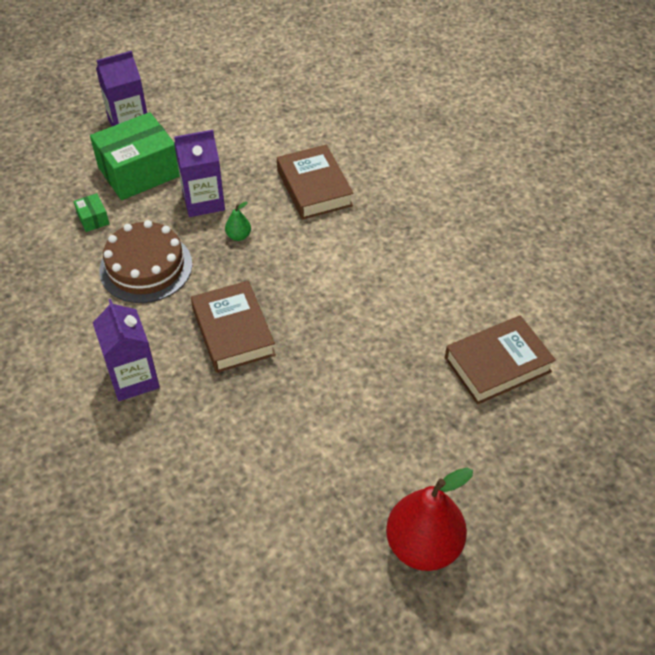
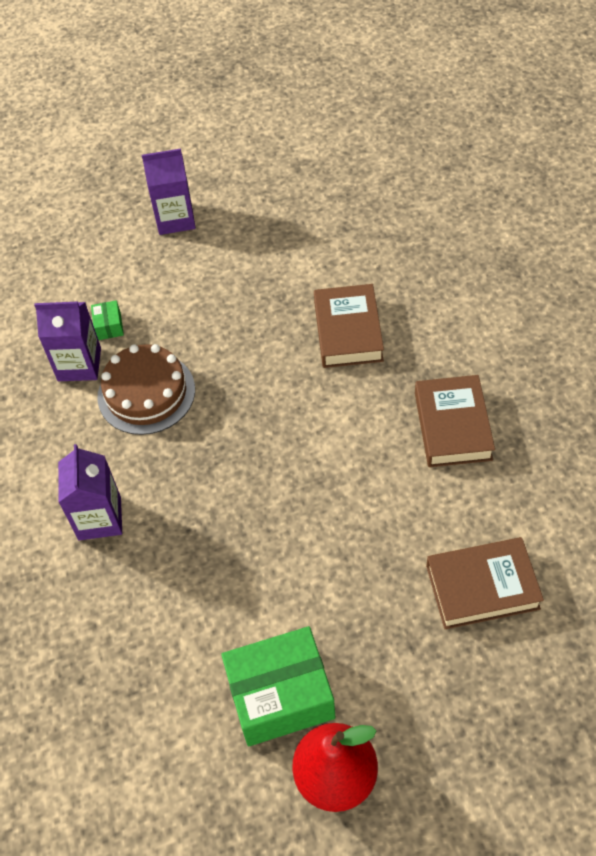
camera: 20 degrees right, 5 degrees up
(139, 171) = (170, 278): green box -> green box (280, 695)
(203, 201) = (226, 326): purple carton -> purple carton (79, 364)
(233, 332) = (213, 486): brown book -> brown book (453, 426)
(238, 236) = (251, 375): green pear -> none

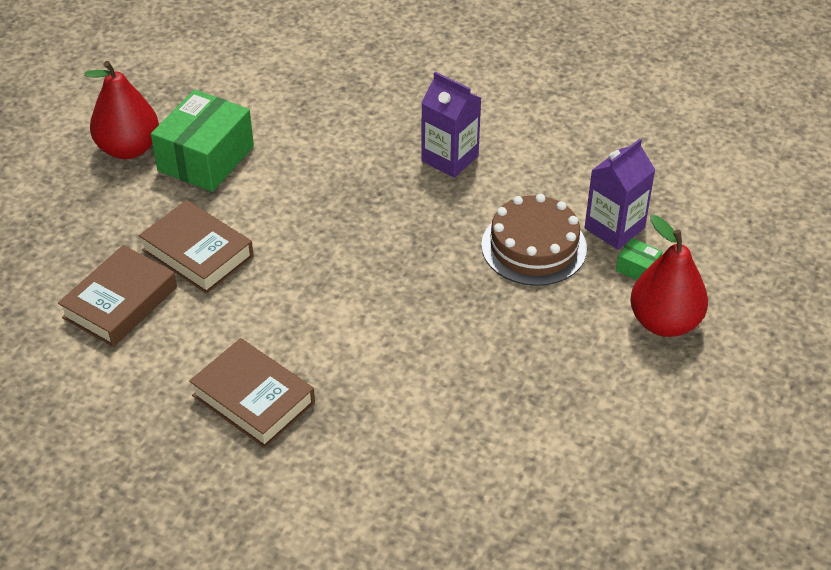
camera: 130 degrees right, 10 degrees down
(146, 282) = (664, 322): none -> red pear
(175, 219) = (732, 396): purple carton -> none
(348, 331) = (435, 412): brown book -> brown book (197, 253)

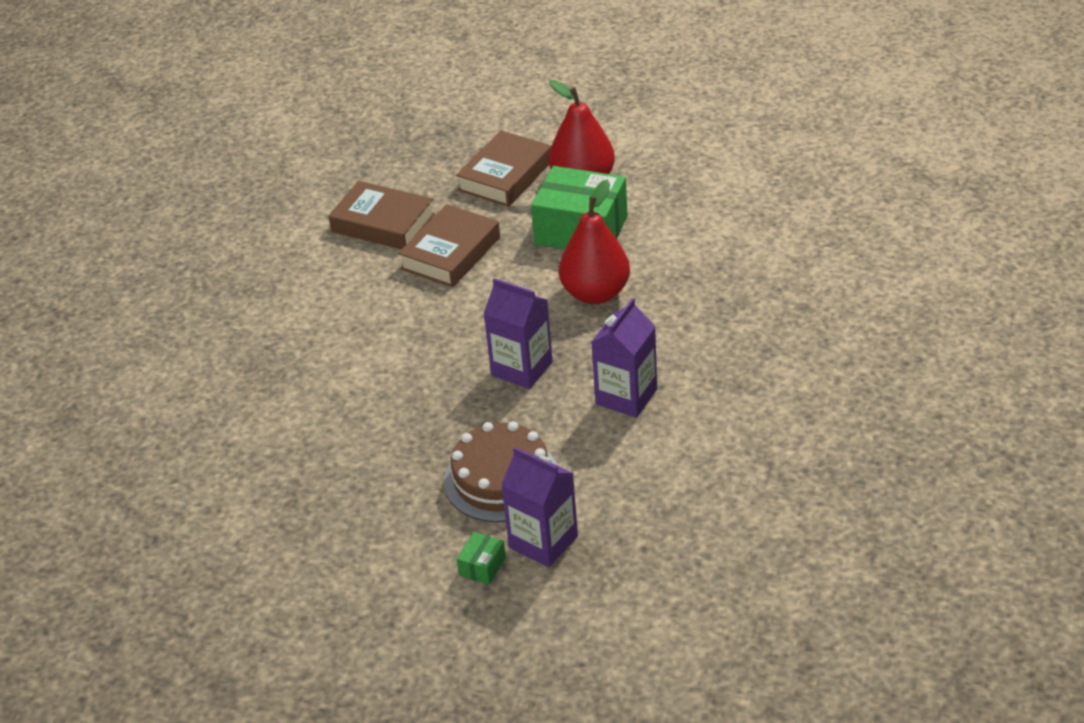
camera: 85 degrees right, 5 degrees down
(253, 399) = (279, 322): brown book -> brown book (505, 176)
(392, 219) = (522, 368): none -> purple carton
(664, 322) = (404, 595): red pear -> red pear (595, 293)

